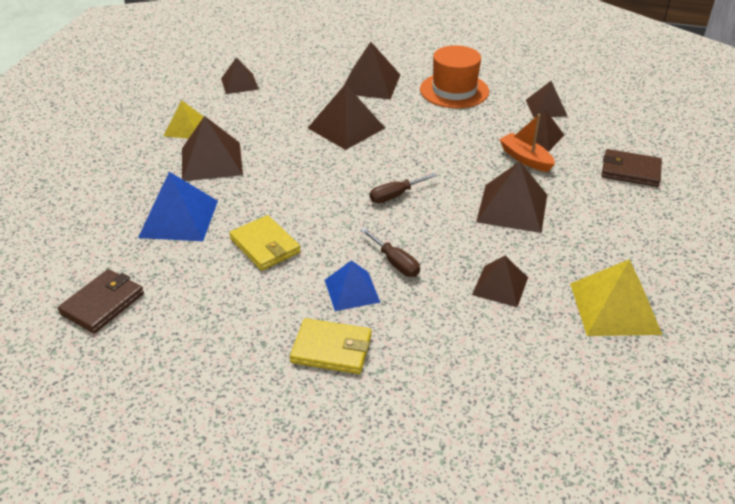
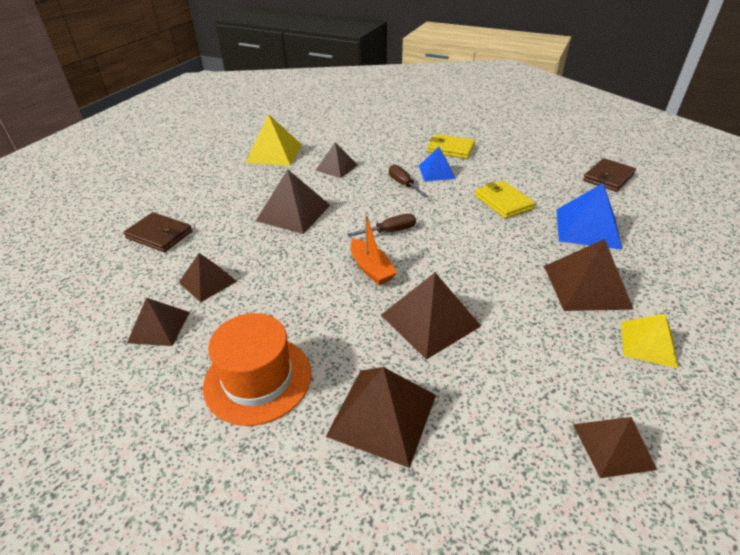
camera: 170 degrees left, 0 degrees up
(525, 159) = (245, 256): orange boat -> orange boat (371, 269)

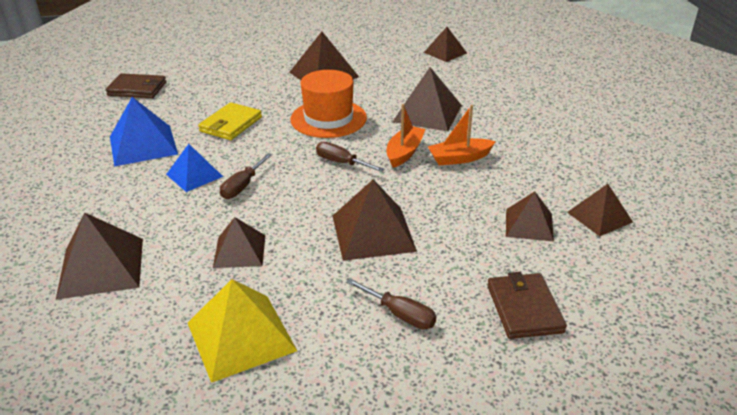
camera: 125 degrees left, 5 degrees down
(221, 195) = (400, 314): none -> brown screwdriver
(258, 379) = (562, 151): orange hat -> orange hat (328, 118)
(328, 296) = (459, 158): none -> orange boat
(382, 415) = (517, 105): brown pyramid -> brown pyramid (101, 267)
(450, 149) = (120, 184): yellow wallet -> none
(587, 228) = (243, 84): blue pyramid -> blue pyramid (143, 145)
(648, 344) = (359, 53): yellow pyramid -> none

